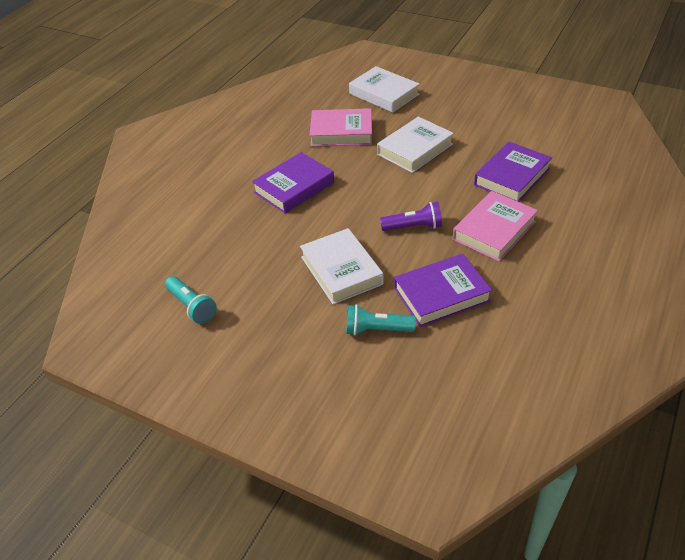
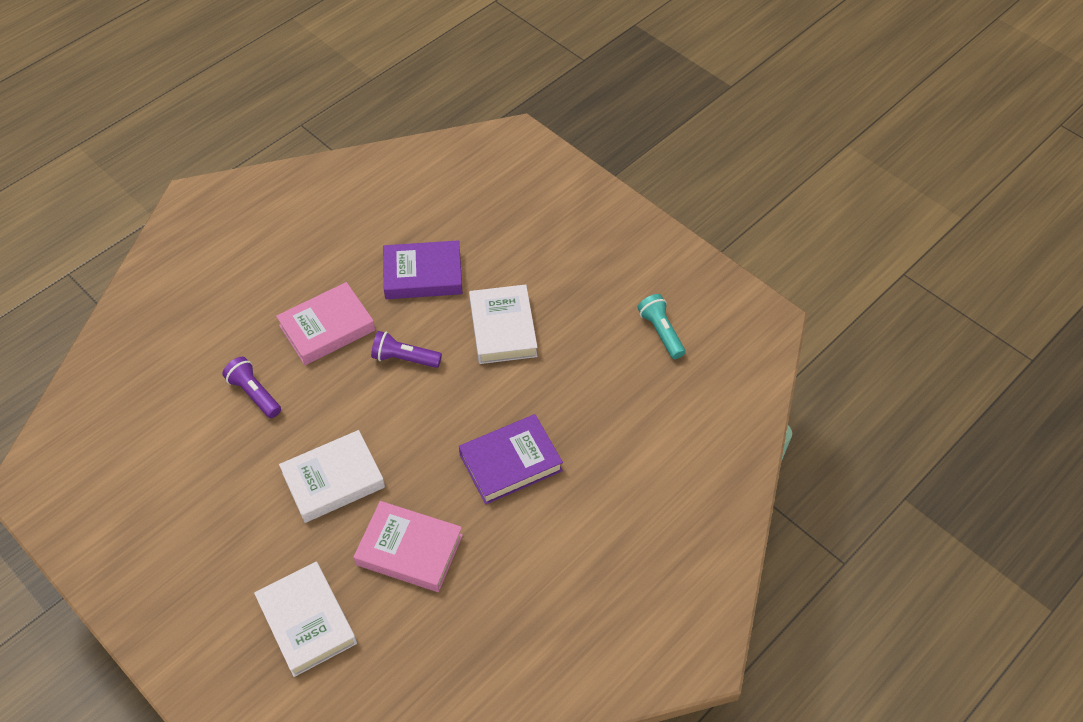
camera: 165 degrees left, 10 degrees up
(377, 329) = (497, 259): turquoise flashlight -> none
(512, 177) = (254, 393): purple book -> purple flashlight

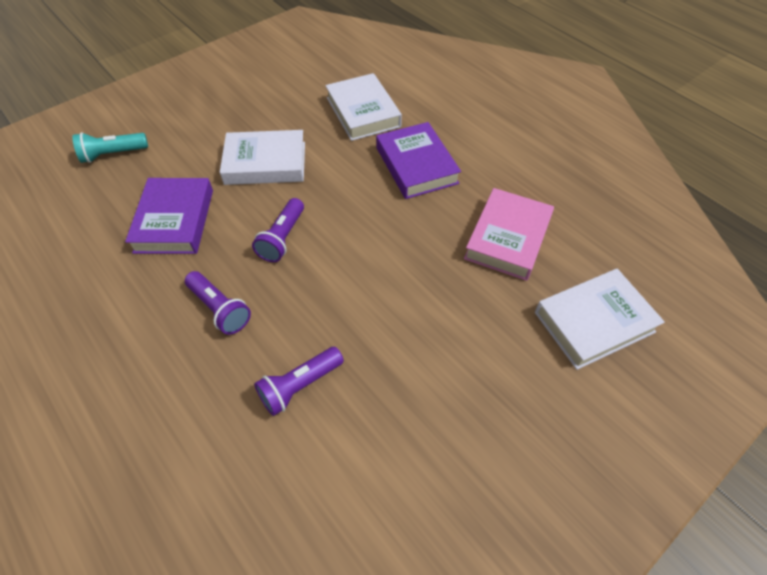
camera: 85 degrees left, 0 degrees up
(327, 328) = (220, 309): pink book -> purple flashlight
(333, 480) = (427, 301): white book -> white book (363, 112)
(661, 332) = (297, 71): turquoise flashlight -> turquoise flashlight (113, 154)

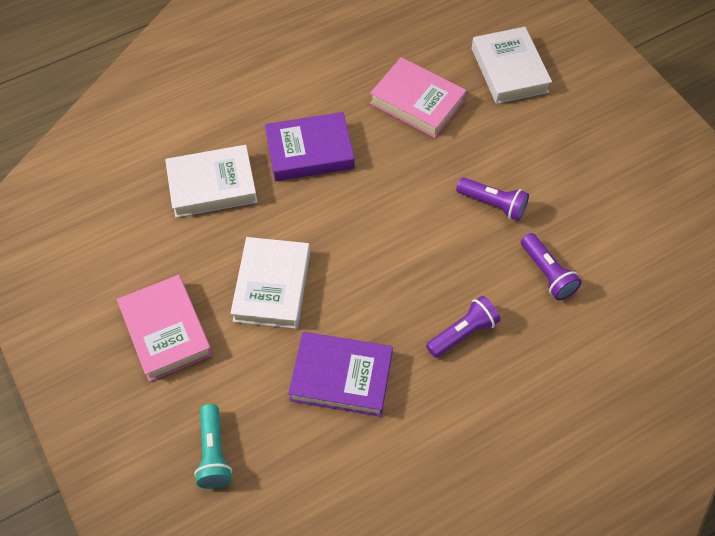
camera: 80 degrees left, 5 degrees up
(221, 111) = (166, 331): none -> pink book
(282, 238) = (385, 276): purple flashlight -> purple flashlight (493, 204)

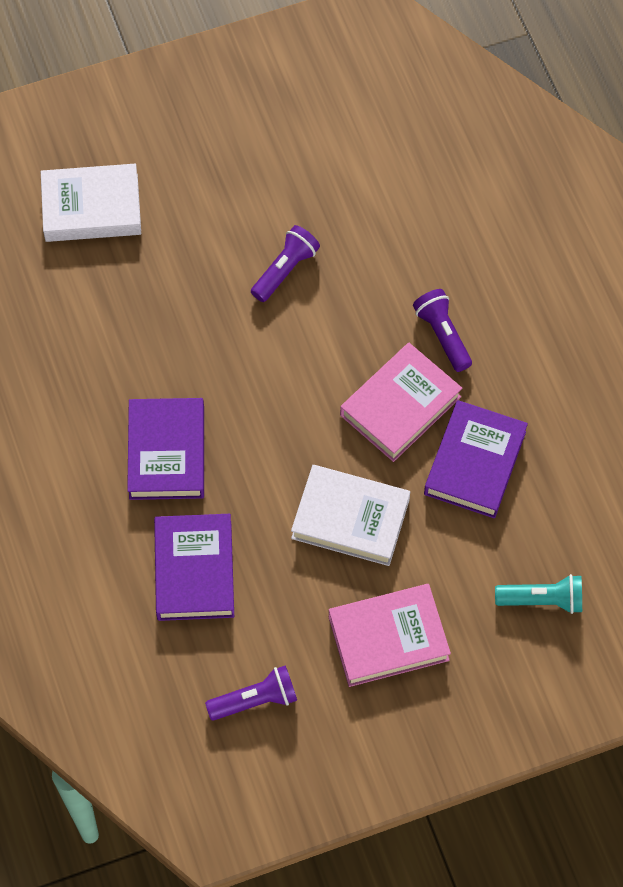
camera: 80 degrees left, 5 degrees up
(212, 185) = (194, 570): white book -> purple book
(417, 102) = (118, 320): pink book -> pink book (400, 406)
(547, 273) = (385, 237): purple flashlight -> purple flashlight (255, 700)

